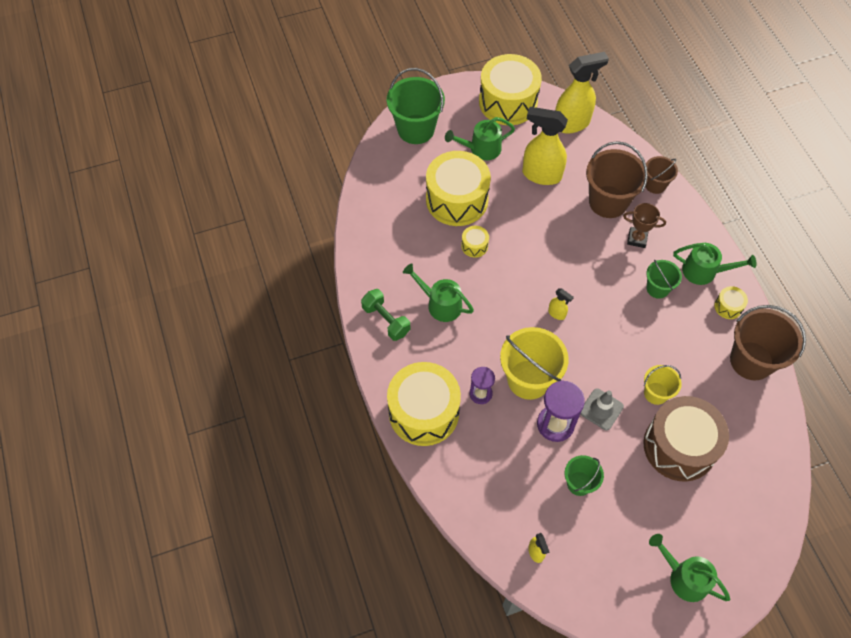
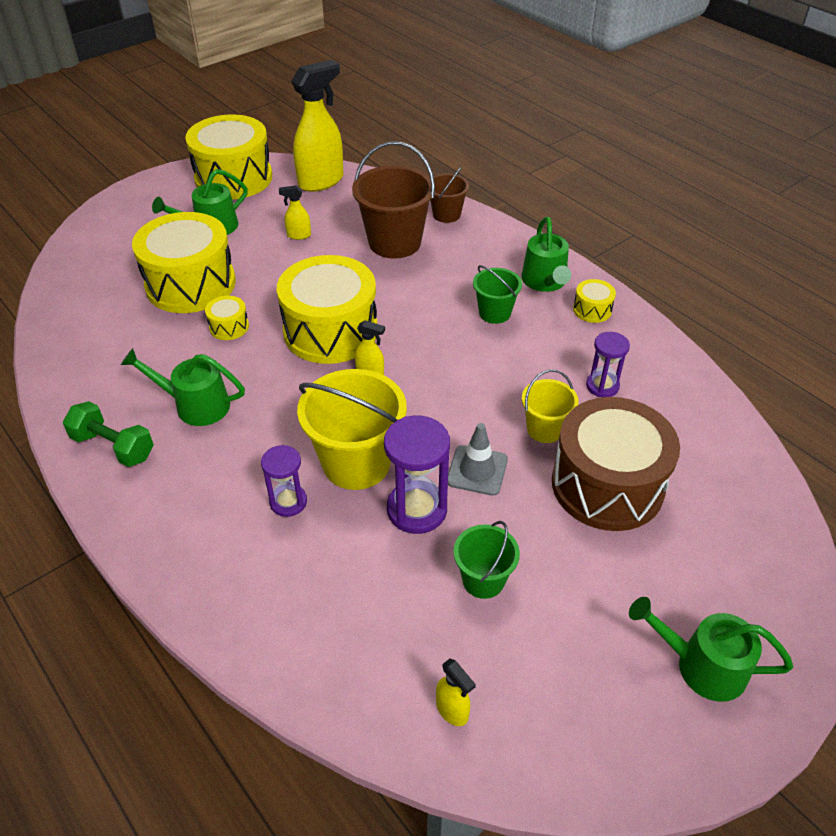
camera: 20 degrees left, 15 degrees down
(416, 129) = (116, 226): green bucket -> none
(423, 412) = (202, 554): yellow drum -> yellow drum (330, 331)
(541, 175) = (298, 235): yellow spray bottle -> yellow spray bottle, size x0.44
(637, 239) = (446, 270): brown trophy -> none
(704, 271) = (545, 282): green watering can -> green watering can turned 90 degrees clockwise
(708, 372) = (602, 386): none -> purple hourglass
(751, 361) = (650, 358): brown bucket -> none

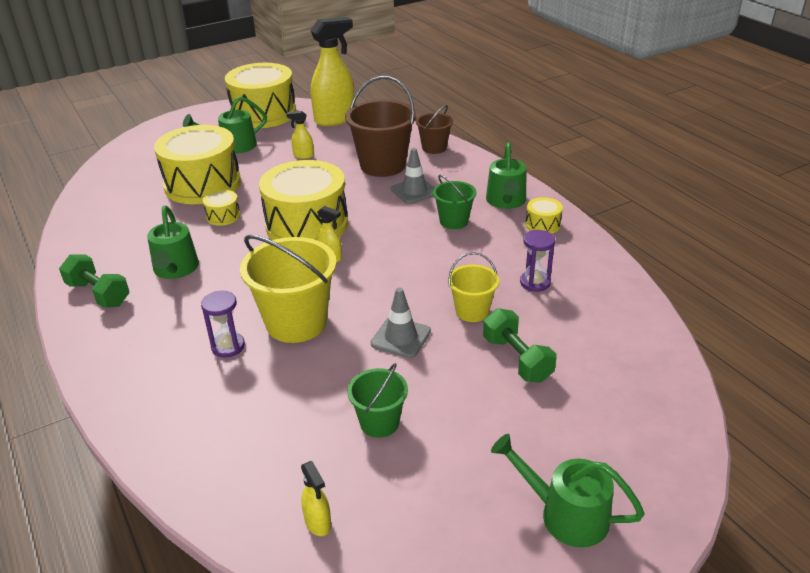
camera: 10 degrees right, 10 degrees down
(195, 405) = (175, 269): green watering can -> green watering can turned 120 degrees counterclockwise
(417, 509) = (337, 362): purple hourglass -> none
(440, 276) = (414, 191): none -> grey traffic cone
(607, 485) = (517, 359): brown drum -> green dumbbell

